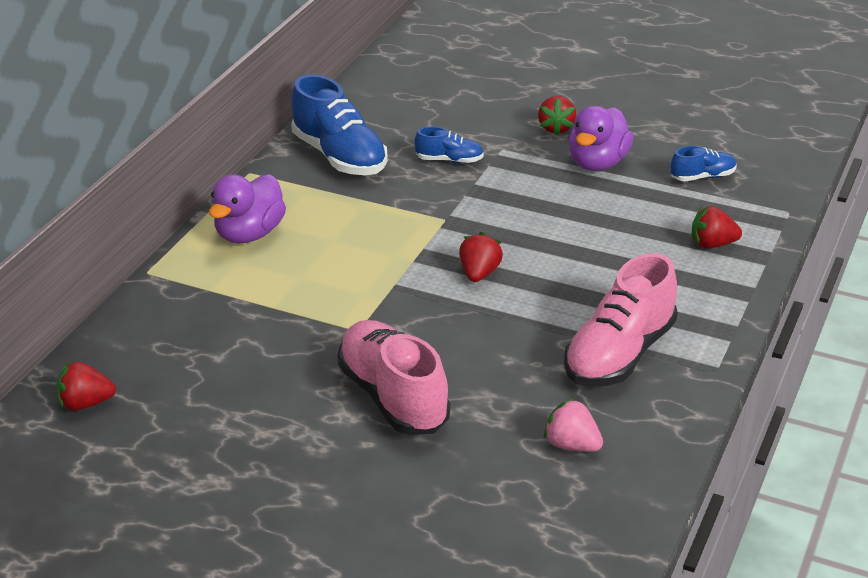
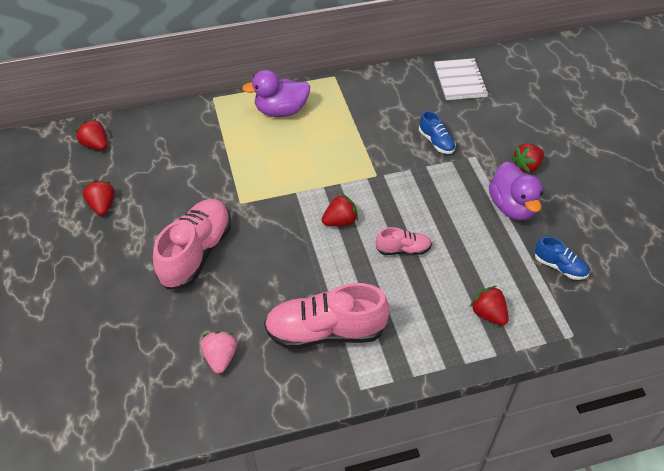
camera: 50 degrees right, 15 degrees up
(210, 442) = (102, 206): none -> red strawberry
(339, 157) = (387, 98): blue shoe -> none
(382, 103) = (460, 81): none -> white notebook
(570, 253) = (403, 249): none -> pink shoe
(597, 163) = (512, 207): purple duck -> purple duck turned 90 degrees counterclockwise

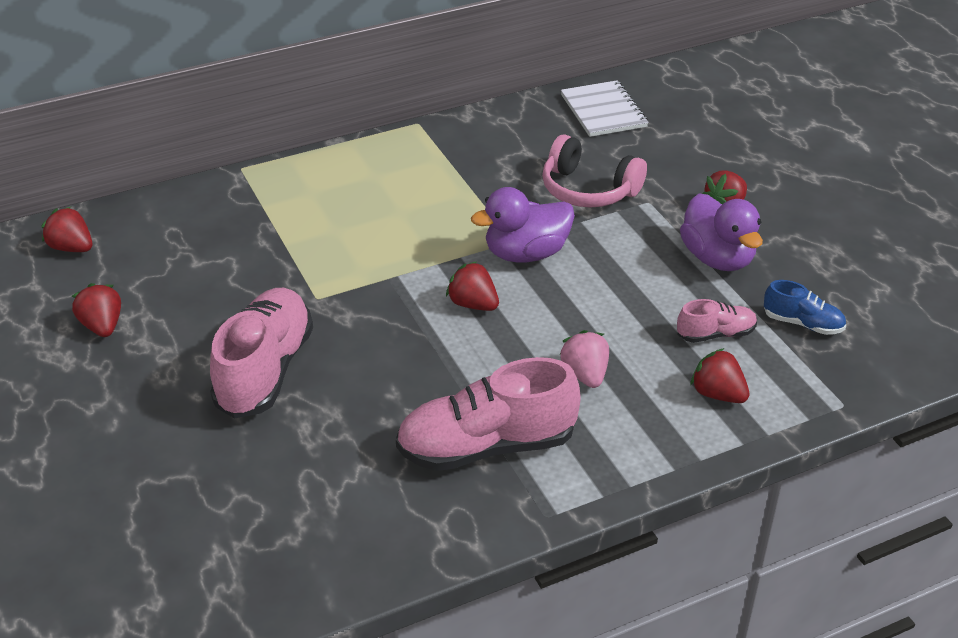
camera: 10 degrees left, 10 degrees down
(220, 357) = (336, 500): pink strawberry -> pink strawberry (585, 374)
(281, 111) = (349, 175): purple duck -> purple duck (526, 254)
(340, 221) = (473, 304): red strawberry -> red strawberry turned 105 degrees counterclockwise
(403, 249) = (574, 329): pink shoe -> pink shoe (715, 334)
(436, 142) = (588, 190): blue shoe -> pink headphones

